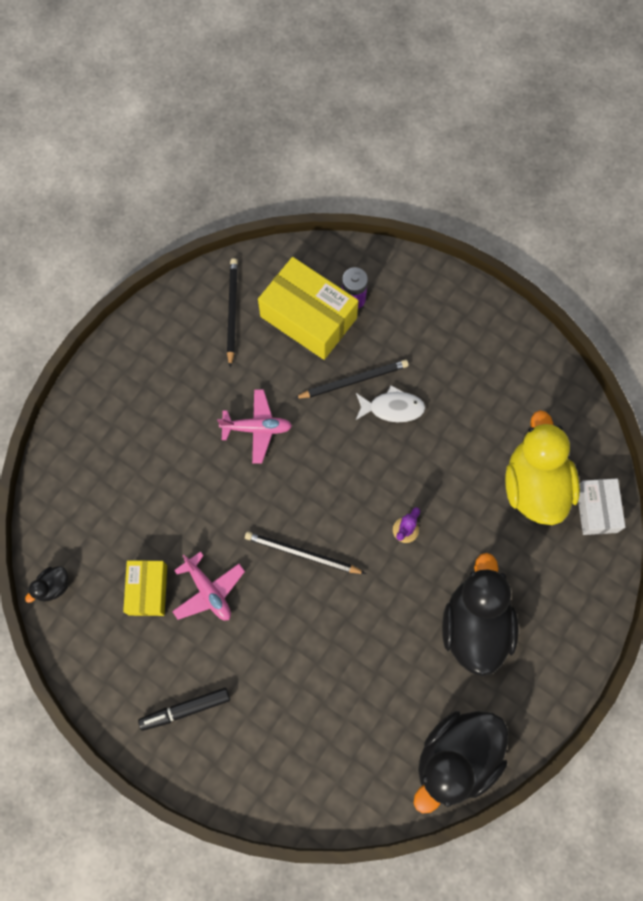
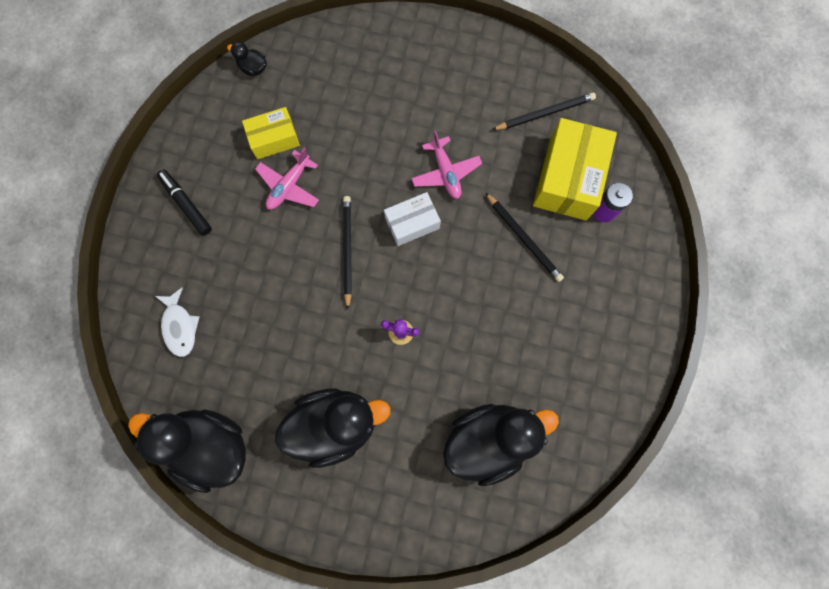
camera: 70 degrees right, 5 degrees up
(392, 408) = (511, 282): white fish -> white fish (180, 326)
(534, 485) = (488, 439): yellow duck -> black duck
(596, 509) = (487, 508): white box -> white box (412, 223)

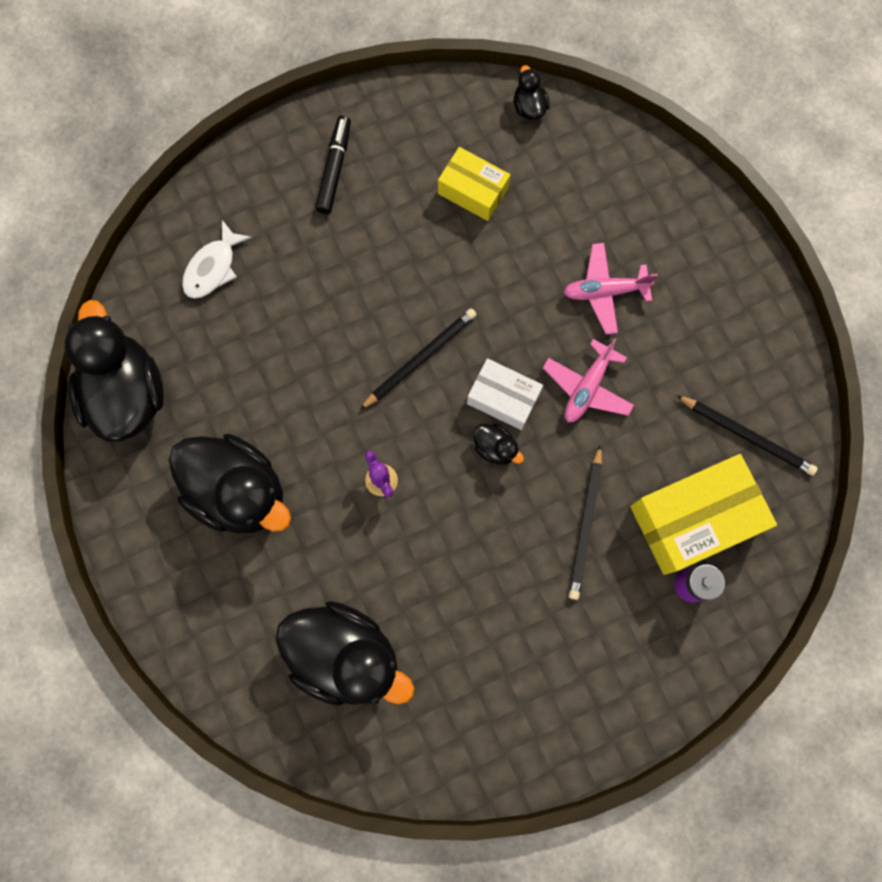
camera: 50 degrees right, 0 degrees up
(289, 186) = (437, 247): pink plane -> pink plane (604, 291)
(437, 251) = (495, 448): none -> black duck

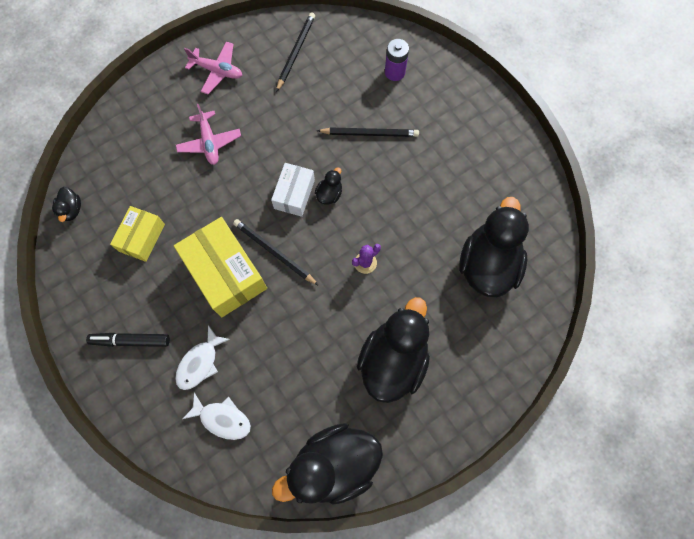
camera: 100 degrees left, 5 degrees down
(288, 248) = (200, 363): none -> white fish
(529, 107) = (72, 209): black duck -> black duck turned 75 degrees counterclockwise
(587, 387) = (278, 144): pink plane -> pink plane (217, 71)
(694, 518) = (353, 75): yellow box -> yellow box (225, 273)

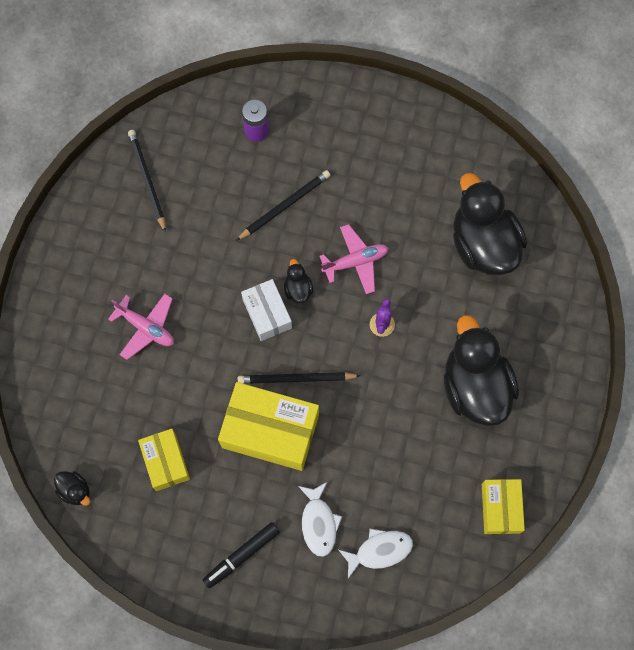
camera: 40 degrees left, 0 degrees up
(217, 71) = (89, 255): pink plane -> pink plane (355, 262)
(334, 464) = (500, 508): black duck -> yellow box

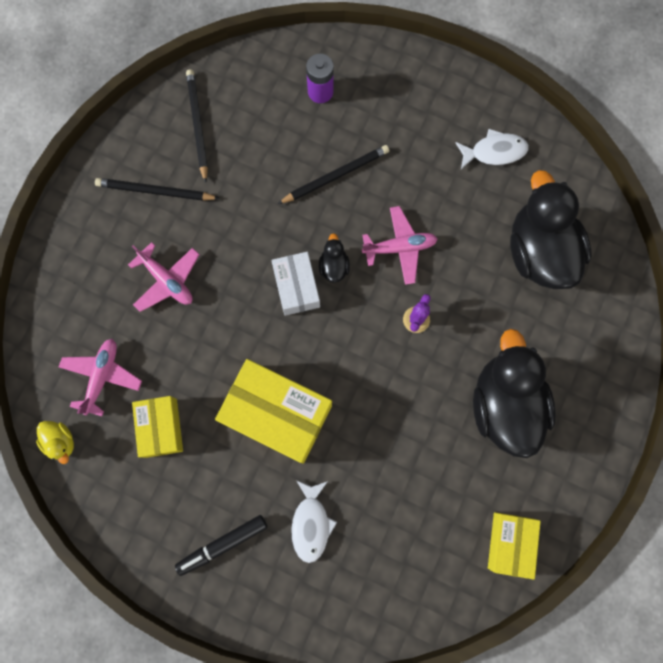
camera: 10 degrees right, 5 degrees up
(75, 490) = (61, 442): black duck -> yellow duck
(102, 425) = (102, 376): none -> pink plane
(296, 379) = (315, 362): black pencil -> black pencil (155, 191)
(379, 551) = (371, 566): white fish -> white fish (494, 152)

